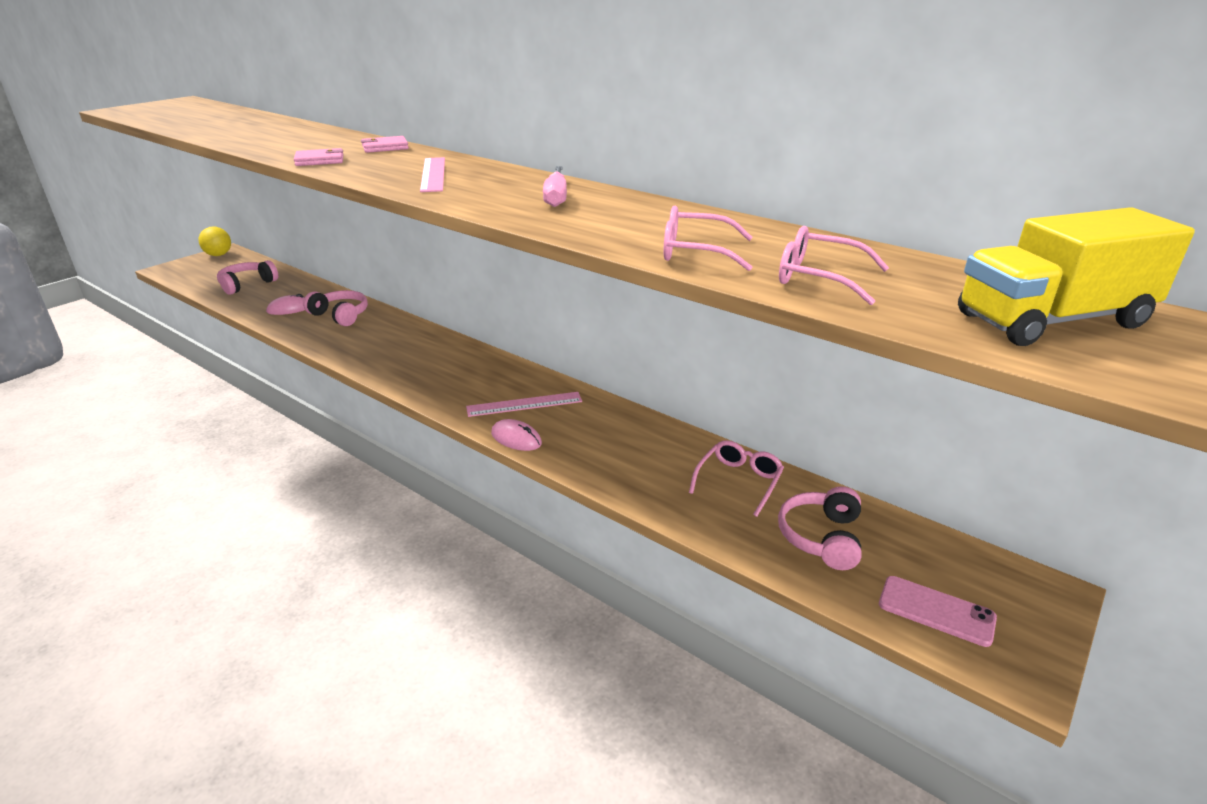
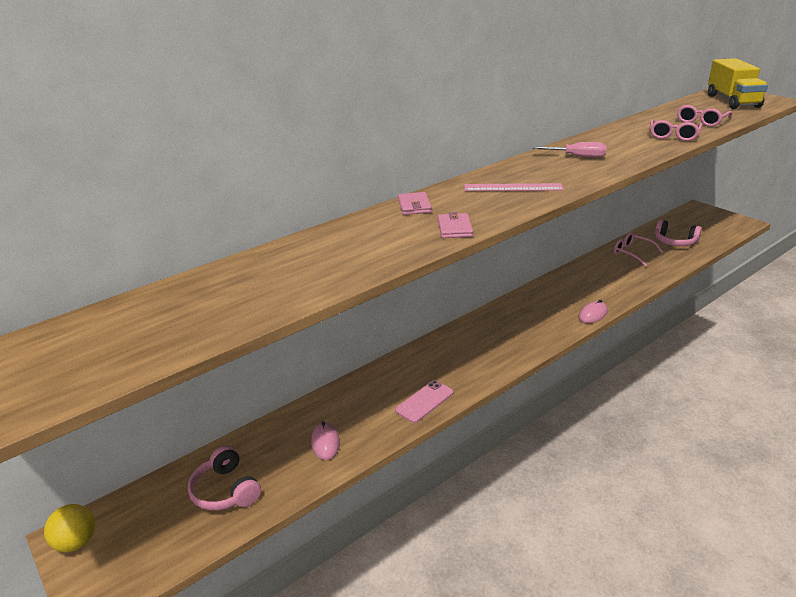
camera: 75 degrees left, 0 degrees up
(340, 315) = (360, 403): pink headphones -> none
(524, 404) = (549, 309): pink ruler -> none
(936, 611) = (716, 229): pink phone -> pink phone (424, 401)

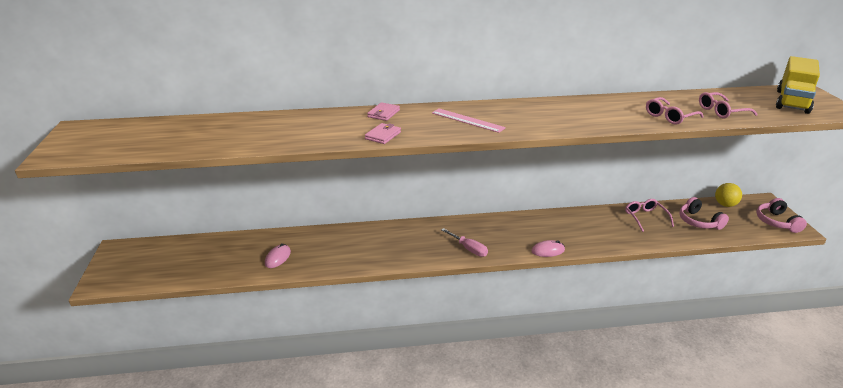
camera: 30 degrees right, 0 degrees up
(76, 542) = (117, 253): yellow ball -> yellow ball (725, 205)
(225, 490) = (202, 260): pink headphones -> pink headphones (776, 222)
(424, 401) = (359, 259): pink phone -> none
(577, 157) = (555, 111): pink screwdriver -> pink screwdriver (468, 249)

